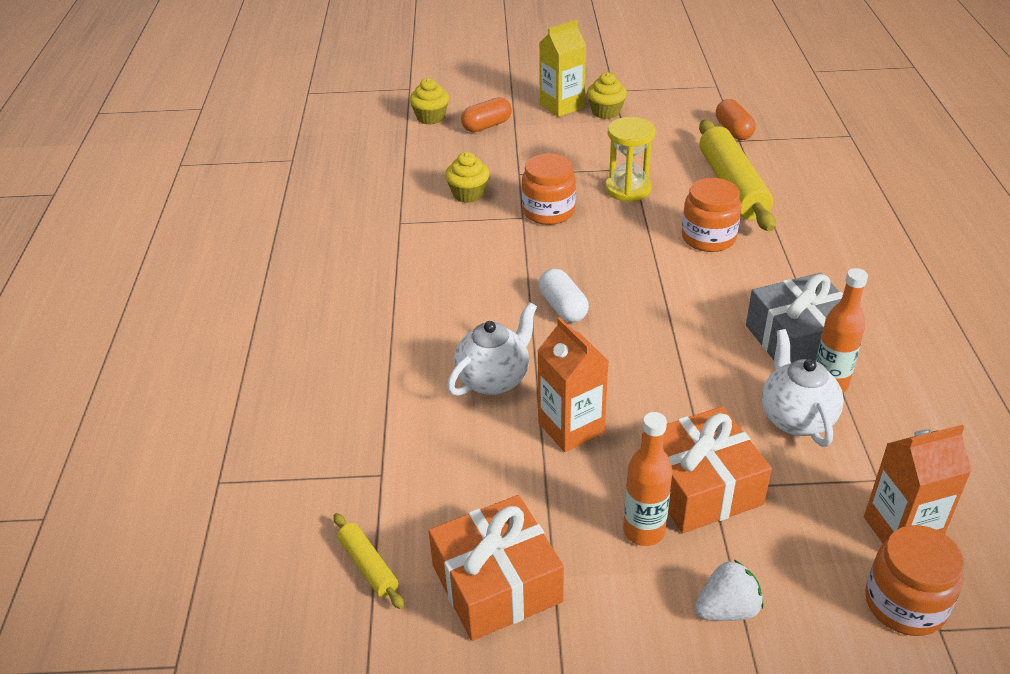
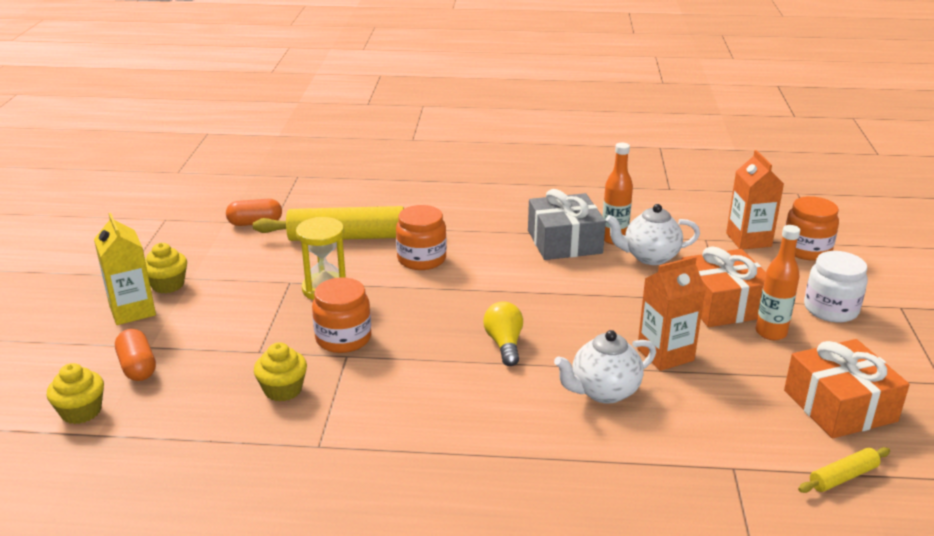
camera: 85 degrees left, 10 degrees down
(494, 379) = (603, 391): white teapot -> white teapot turned 75 degrees counterclockwise
(563, 307) = (504, 344): white capsule -> yellow light bulb
(727, 609) = (830, 309): white strawberry -> white jar

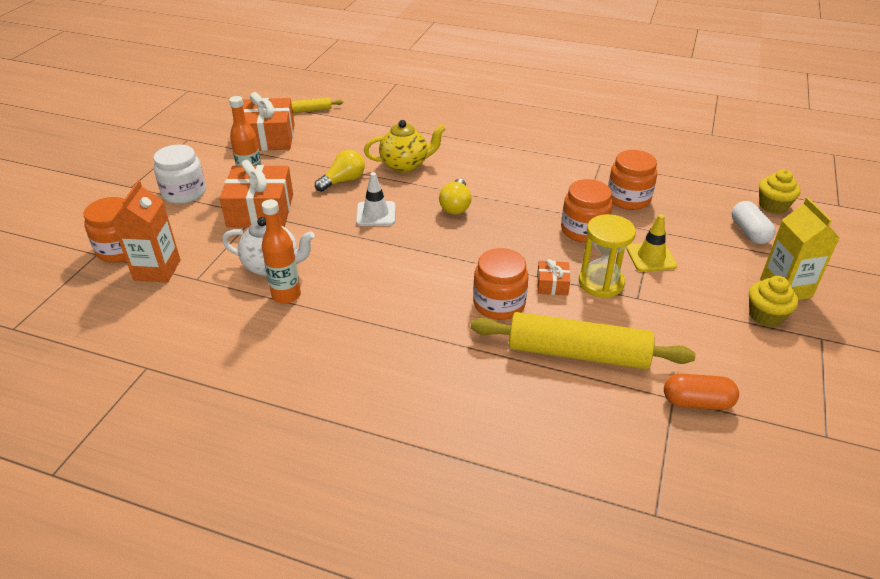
camera: 165 degrees left, 10 degrees up
(138, 367) = (749, 232): orange capsule -> white capsule
(268, 320) = (651, 257): none -> yellow traffic cone
(283, 390) = (628, 199): yellow cupcake -> orange jar
(374, 281) = (552, 284): none -> orange gift
(564, 242) = (340, 301): grey gift -> none
(592, 320) = (376, 214): none -> white traffic cone
(603, 391) = (405, 165): white teapot -> yellow teapot
(665, 354) = (343, 181): orange carton -> yellow light bulb

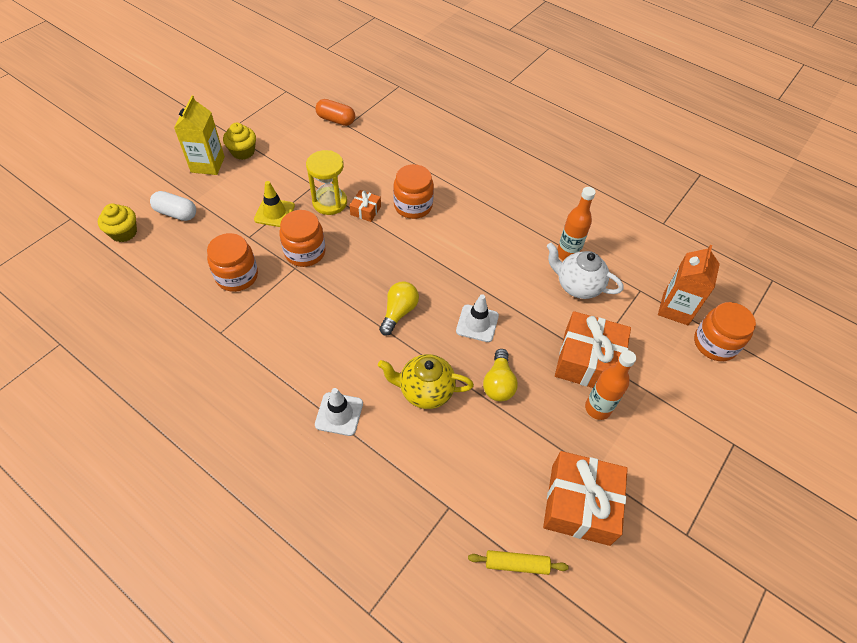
camera: 165 degrees left, 15 degrees up
(184, 193) = (670, 413): white jar -> none
(343, 181) = (498, 383): yellow light bulb -> yellow light bulb turned 60 degrees counterclockwise
(466, 142) = (339, 414): none -> white traffic cone
(577, 353) = (382, 161): yellow rolling pin -> none
(749, 232) = (176, 213): white capsule -> white capsule turned 75 degrees counterclockwise

